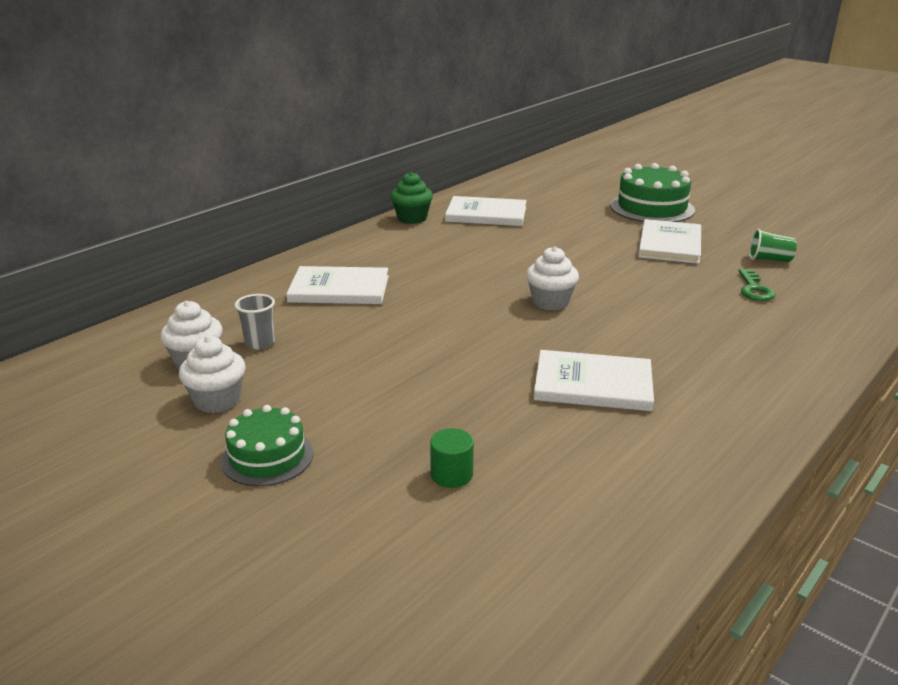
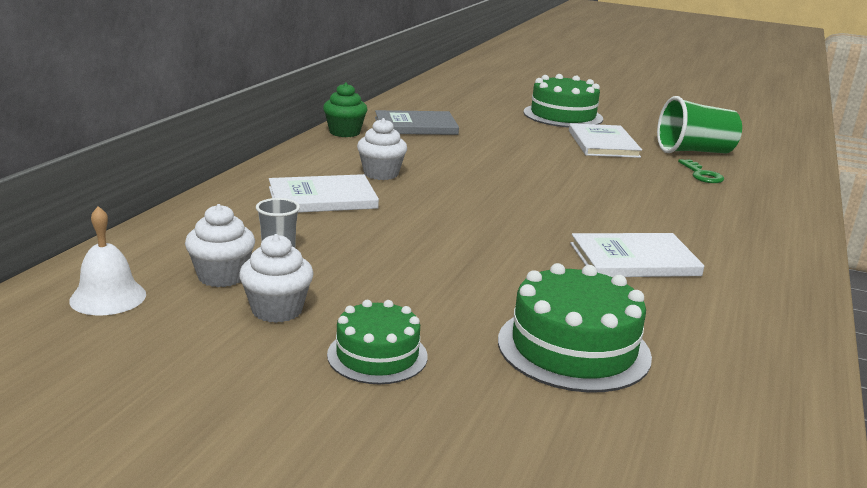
camera: 20 degrees left, 5 degrees down
(96, 372) = (108, 297): none -> white bell
(451, 474) = (573, 348): green cylinder -> green cake
(486, 214) = (415, 126): white book -> grey book
(550, 302) = (539, 196): white cupcake -> white cupcake (381, 174)
(769, 260) = (694, 151): green cup -> green cup, size x1.93

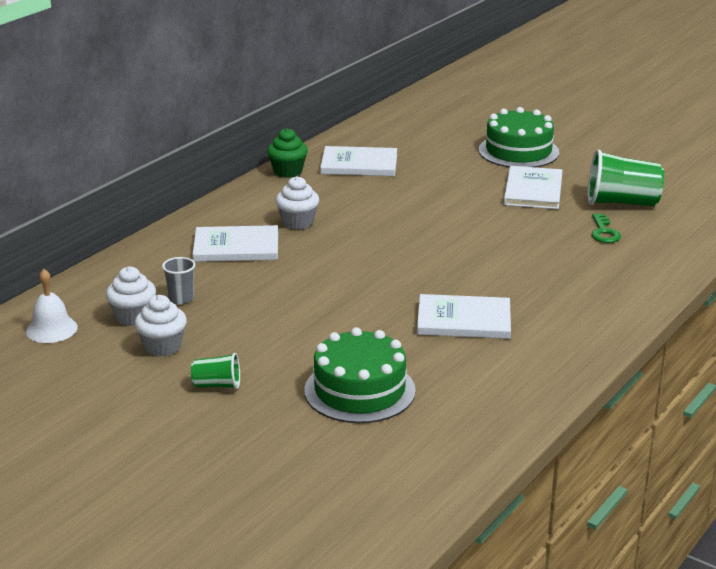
camera: 15 degrees right, 5 degrees up
(377, 355) = (217, 385): green cake -> green cup
(415, 126) = (359, 164): grey book -> white book

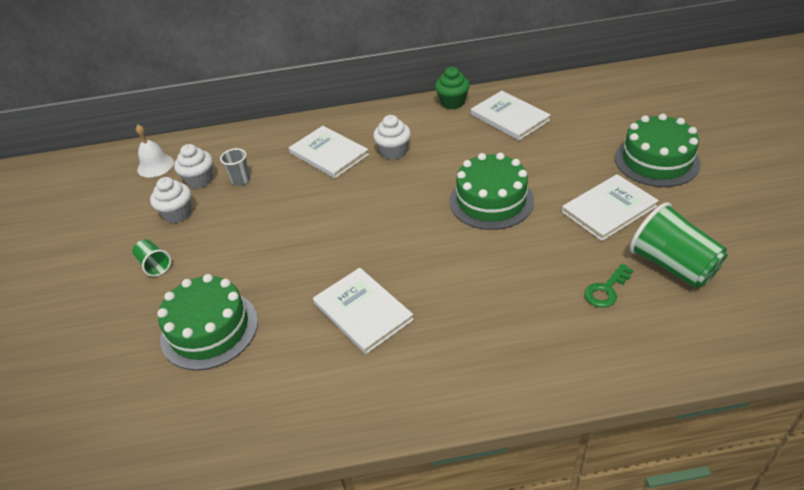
camera: 50 degrees right, 15 degrees up
(441, 219) = (491, 200): none -> green cake

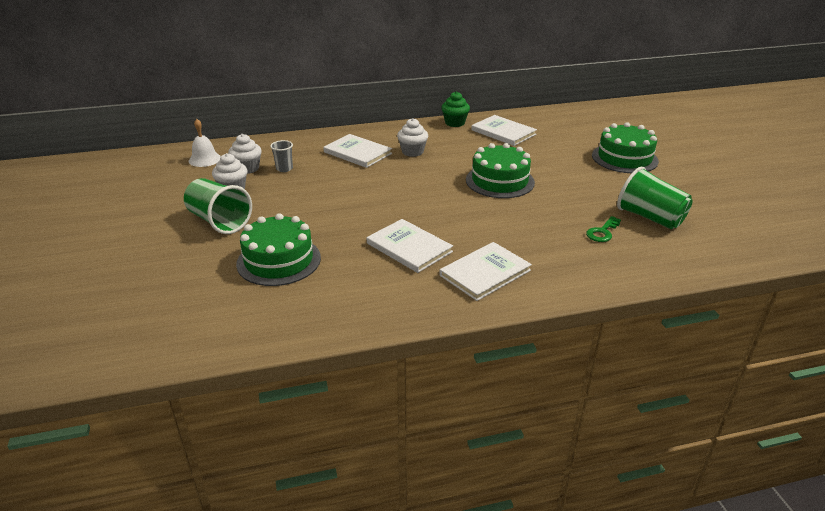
camera: 10 degrees left, 10 degrees down
(154, 265) = (219, 221): green cup -> green cup, size x1.93
(609, 209) = (594, 186): white book -> white book (485, 273)

